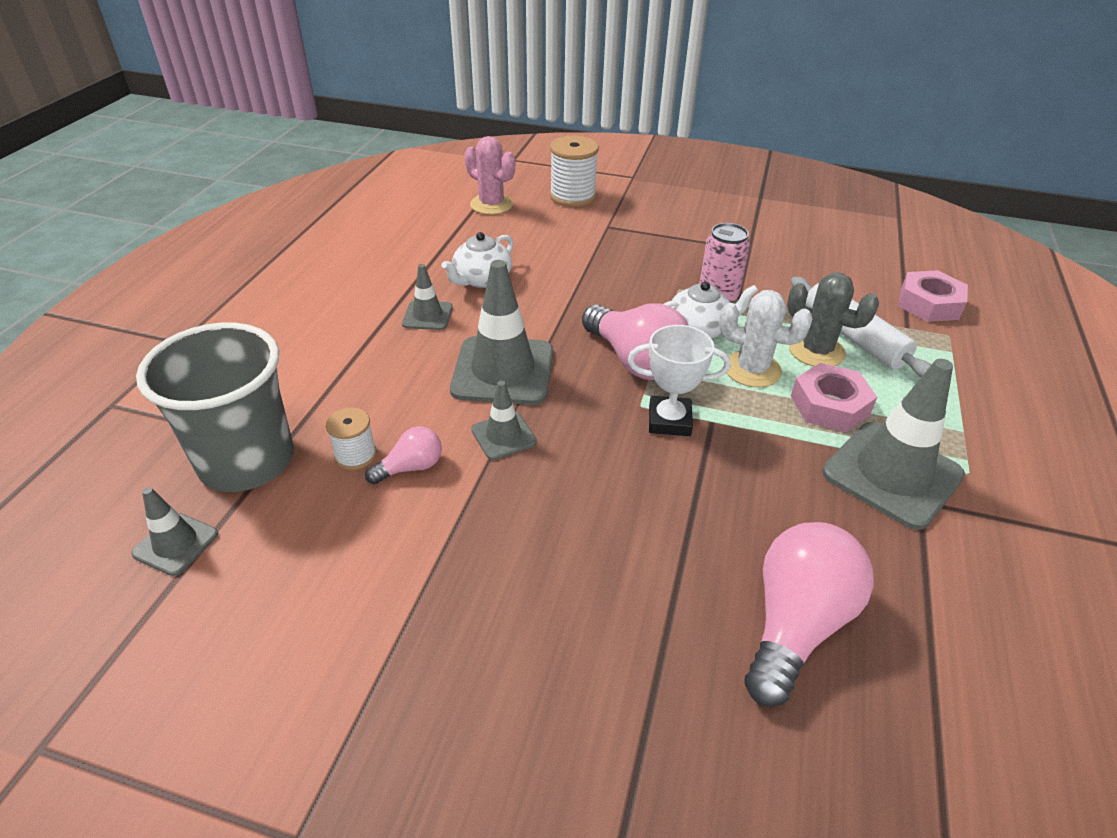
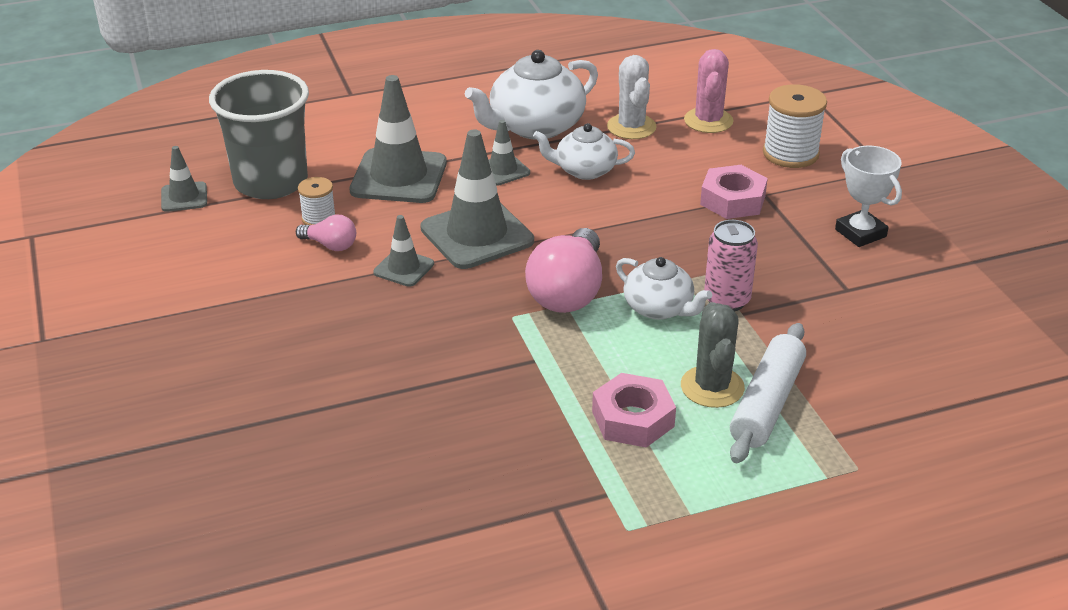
camera: 55 degrees right, 5 degrees down
(389, 273) = (535, 126): none -> white teapot
(669, 421) = (509, 338): white trophy -> white trophy (860, 233)
(752, 369) = (634, 358): white cactus -> white cactus (631, 127)
(795, 624) = (347, 474): pink light bulb -> none
(892, 474) = (573, 481): grey traffic cone -> grey traffic cone (399, 177)
(929, 304) = (905, 440): pink nut -> pink nut (733, 200)

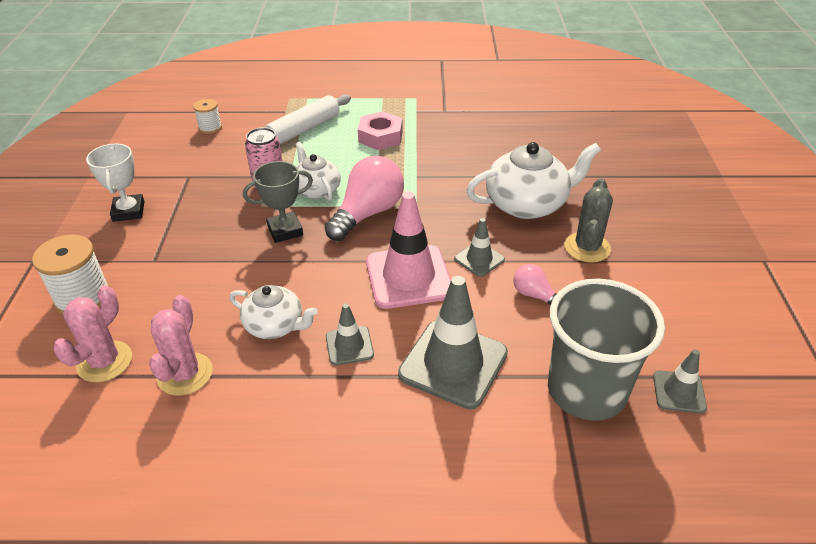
camera: 160 degrees left, 5 degrees up
(318, 218) = (541, 328): white spool -> white spool (210, 127)
(477, 235) = (409, 277): grey traffic cone -> pink traffic cone
(535, 126) = (280, 403): white teapot -> white teapot (527, 204)
(631, 127) = (185, 374): white cactus -> pink cactus
(653, 251) = (285, 230): none -> grey trophy
(712, 387) = (325, 142): grey cactus -> grey cactus (587, 247)
(733, 200) = (183, 261): pink nut -> none

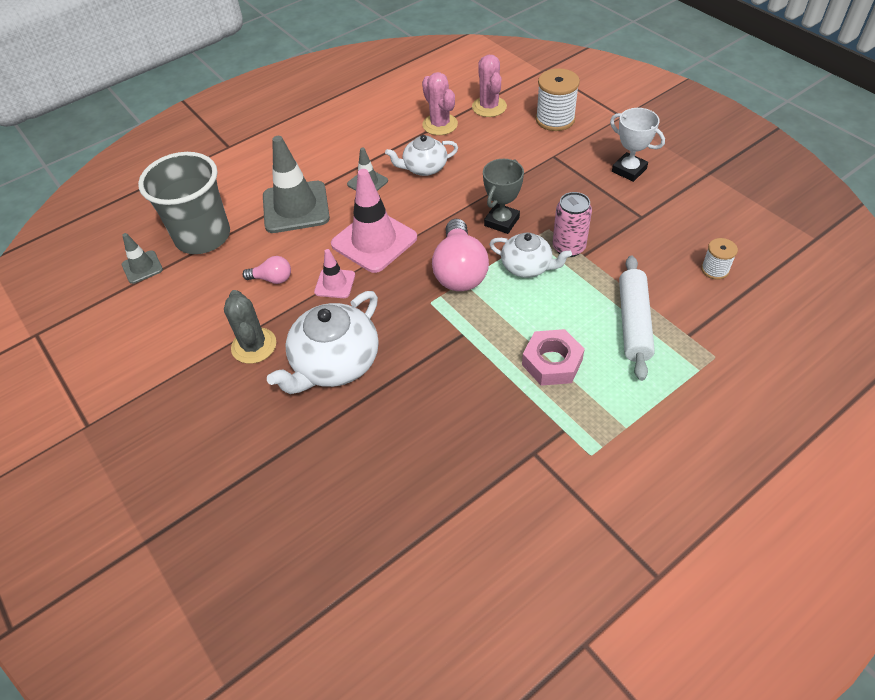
camera: 145 degrees right, 10 degrees up
(479, 259) = (335, 283): grey traffic cone -> pink traffic cone

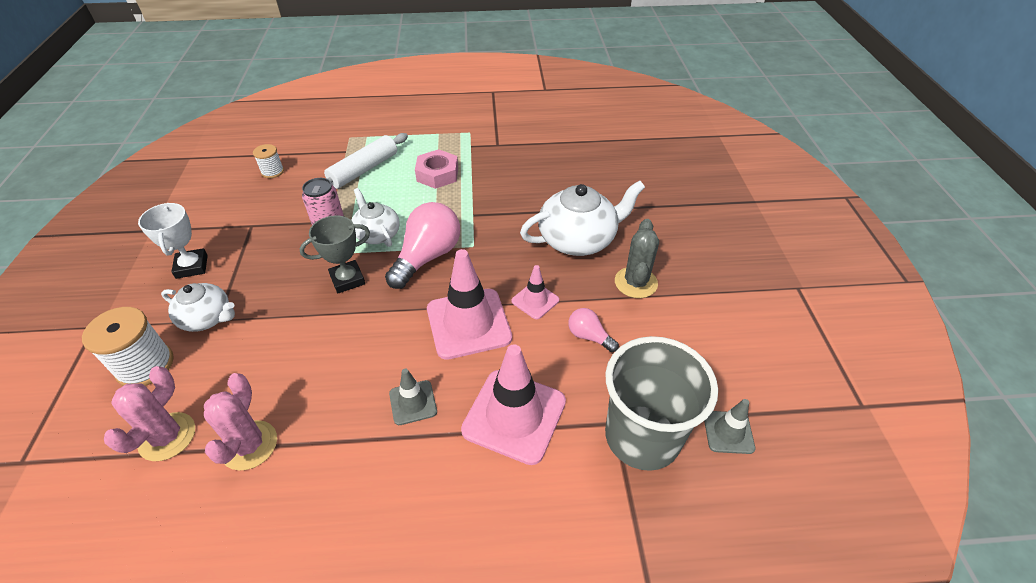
camera: 150 degrees left, 5 degrees down
(296, 207) = (514, 416): grey traffic cone -> pink traffic cone
(424, 168) = (339, 385): white teapot -> white teapot (207, 318)

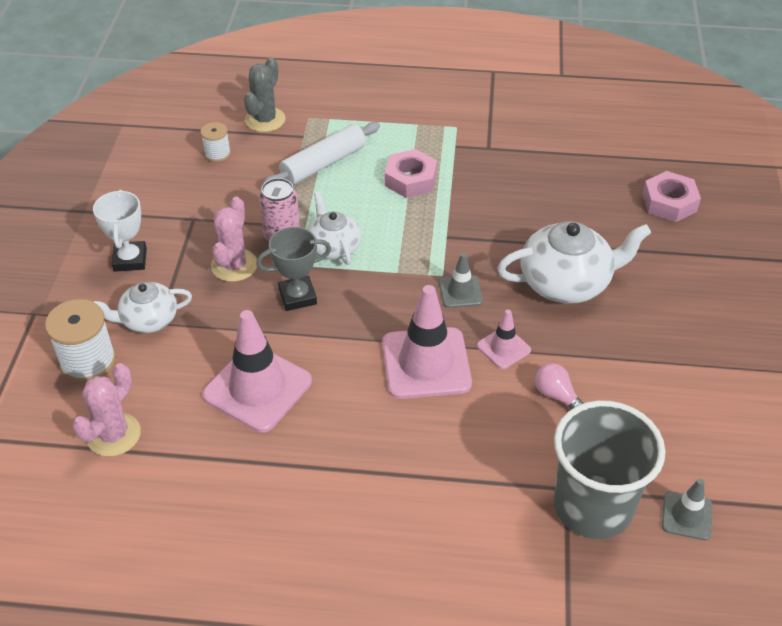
camera: 10 degrees right, 0 degrees up
(207, 318) = (148, 320): white teapot -> white teapot turned 135 degrees clockwise
(249, 445) = (193, 455): pink cactus -> pink cactus (234, 265)
(413, 402) = (358, 437): grey traffic cone -> grey traffic cone (460, 292)
(427, 257) = (388, 282): pink light bulb -> none
(514, 416) = (461, 466): pink traffic cone -> pink traffic cone (257, 388)
(635, 282) = (623, 342): grey cactus -> grey cactus (265, 120)
(646, 169) = (669, 202): none -> pink nut

